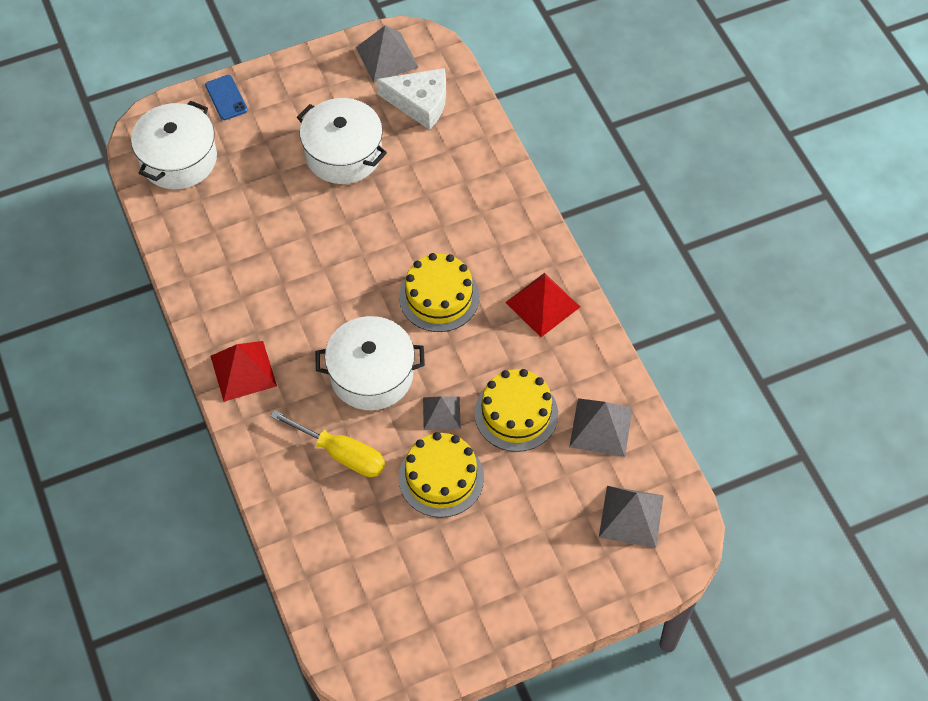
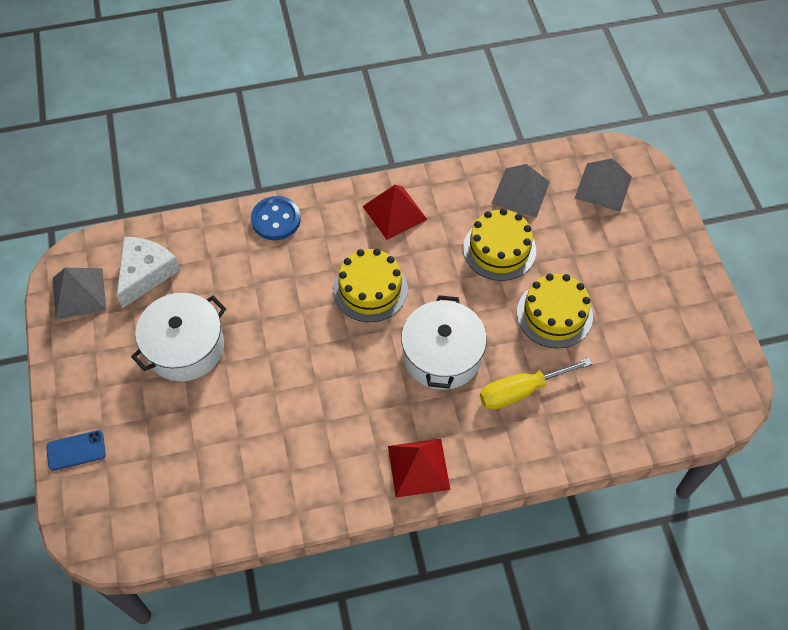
camera: 80 degrees left, 0 degrees up
(178, 159) = (142, 507): white pot -> none
(341, 454) = (521, 391): yellow screwdriver -> yellow screwdriver turned 150 degrees counterclockwise
(441, 413) = (490, 305): grey pyramid -> none
(508, 197) = (276, 219): none -> blue button

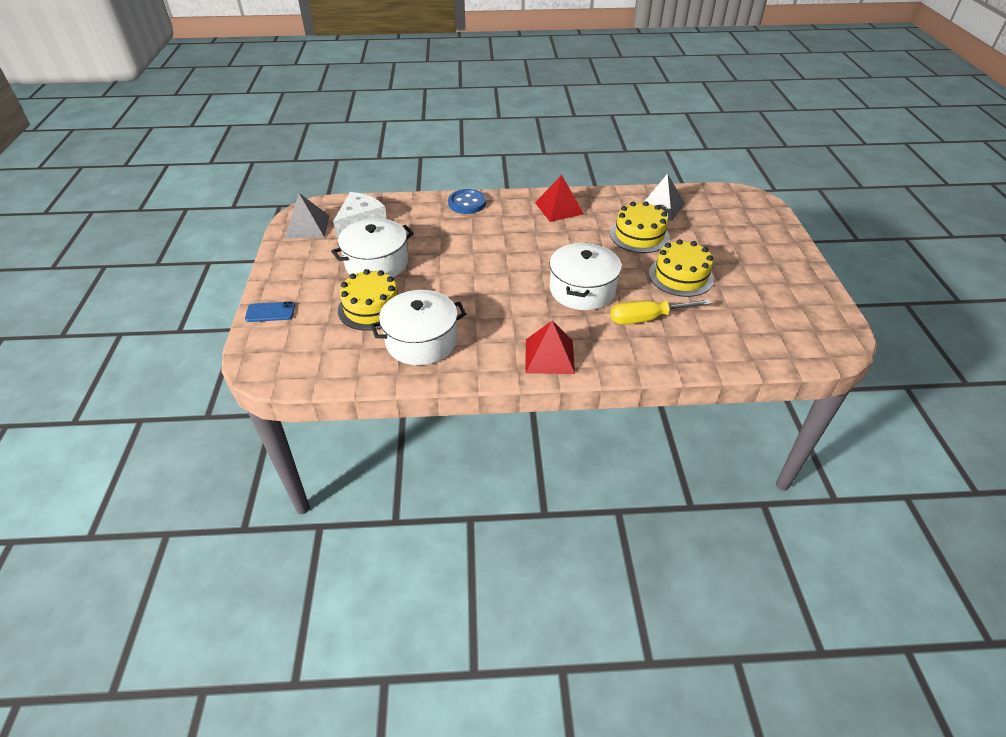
camera: 10 degrees right, 15 degrees down
(268, 468) = (421, 341): none -> white pot
(370, 289) = (531, 247): yellow cake -> yellow cake (371, 307)
(603, 187) = (728, 210): grey pyramid -> none

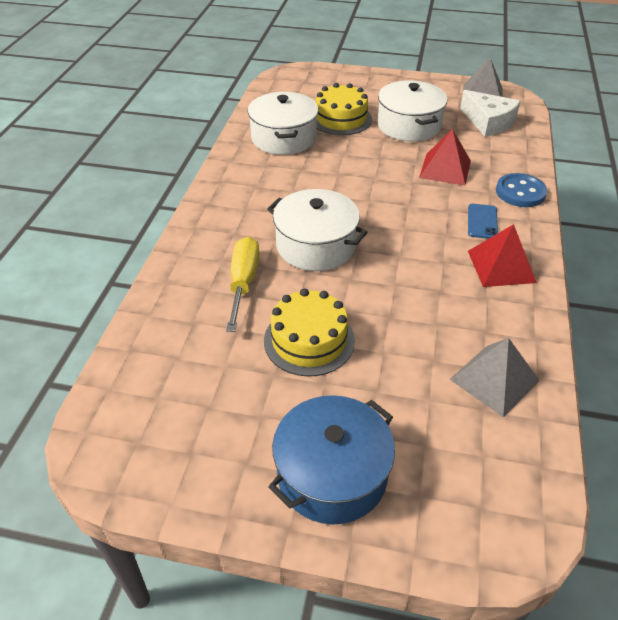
camera: 105 degrees right, 0 degrees up
(270, 312) = (354, 77): blue phone -> blue phone (482, 221)
(549, 356) = (225, 202): red pyramid -> red pyramid (445, 169)
(639, 235) = (417, 328): yellow cake -> none
(767, 252) = (332, 474): none -> blue pot

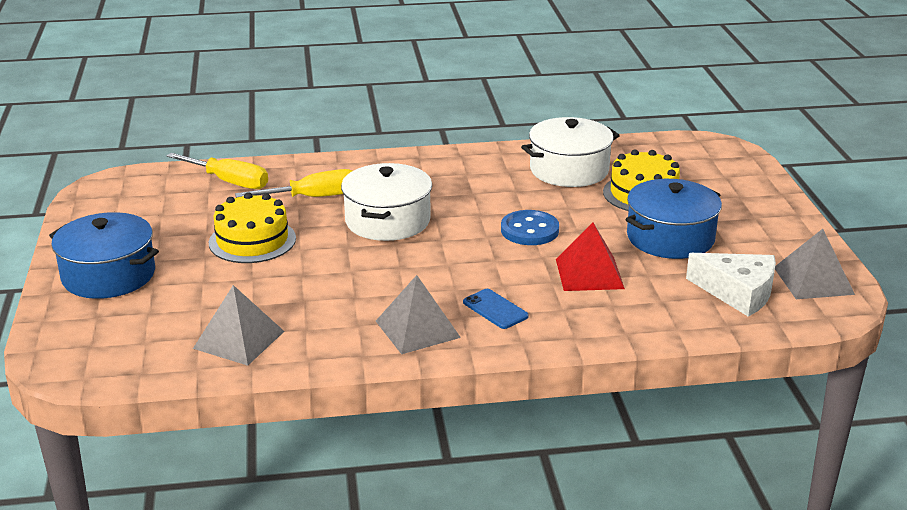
camera: 70 degrees right, 15 degrees down
(168, 338) = (229, 182): none -> yellow screwdriver
(409, 125) = (670, 238): white pot -> blue pot
(482, 221) = (495, 309): blue phone -> blue phone turned 60 degrees clockwise
(488, 122) = (738, 292): white cheese -> white cheese turned 90 degrees counterclockwise
(501, 266) = (417, 329): red pyramid -> grey pyramid
(520, 192) = (579, 330): blue button -> blue button (529, 230)

